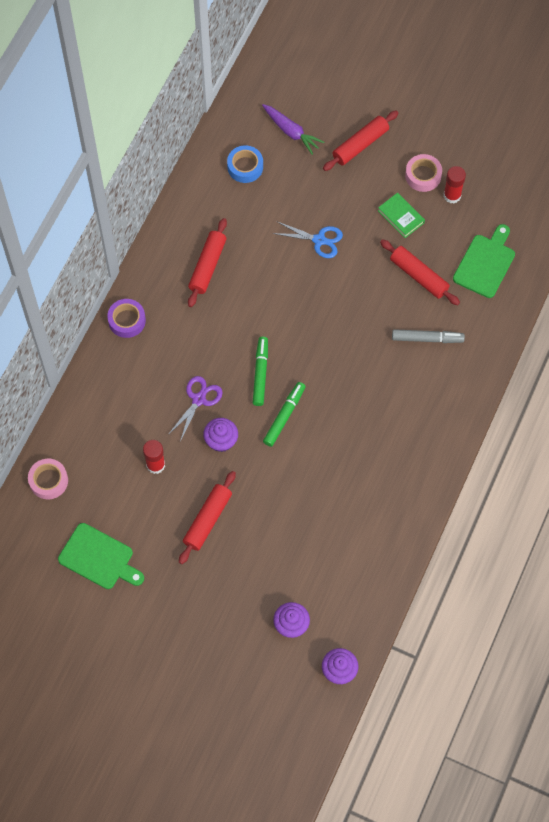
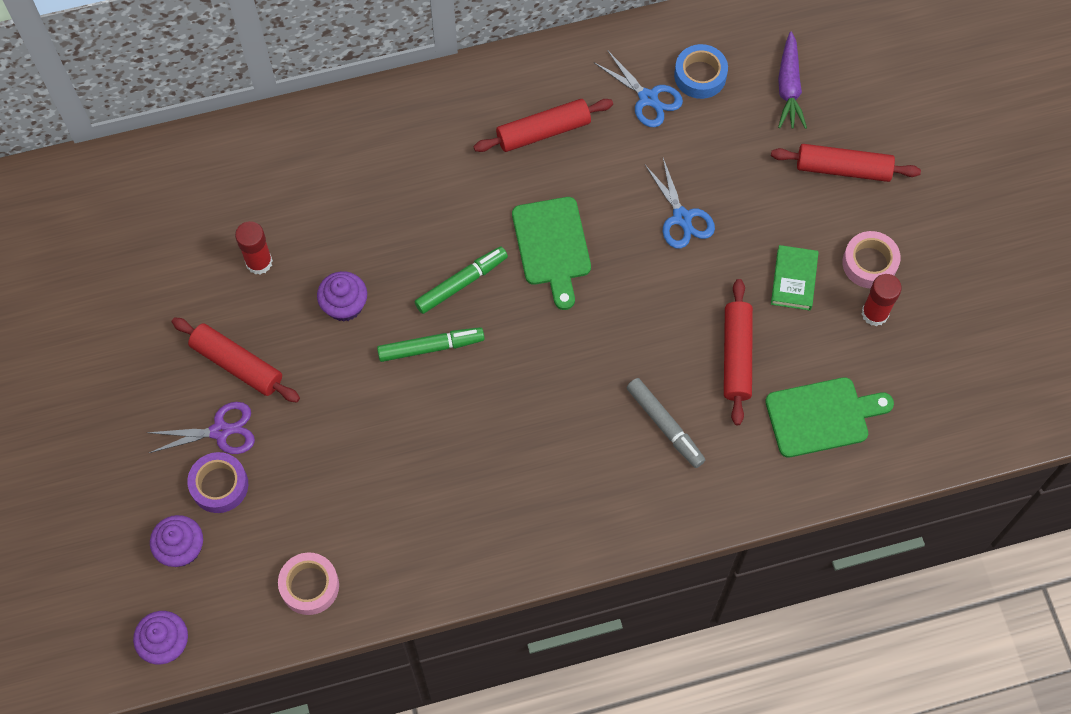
camera: 50 degrees right, 0 degrees up
(48, 481) = (152, 174): pink tape -> pink tape (309, 586)
(99, 558) = (103, 290): green cutting board -> green cutting board (552, 246)
(127, 320) = (405, 104): purple tape -> purple tape (219, 485)
(199, 399) = (375, 245): purple scissors -> purple scissors (220, 431)
(207, 520) = (237, 364): red rolling pin -> red rolling pin turned 45 degrees clockwise
(235, 201) = (648, 98): none -> blue scissors

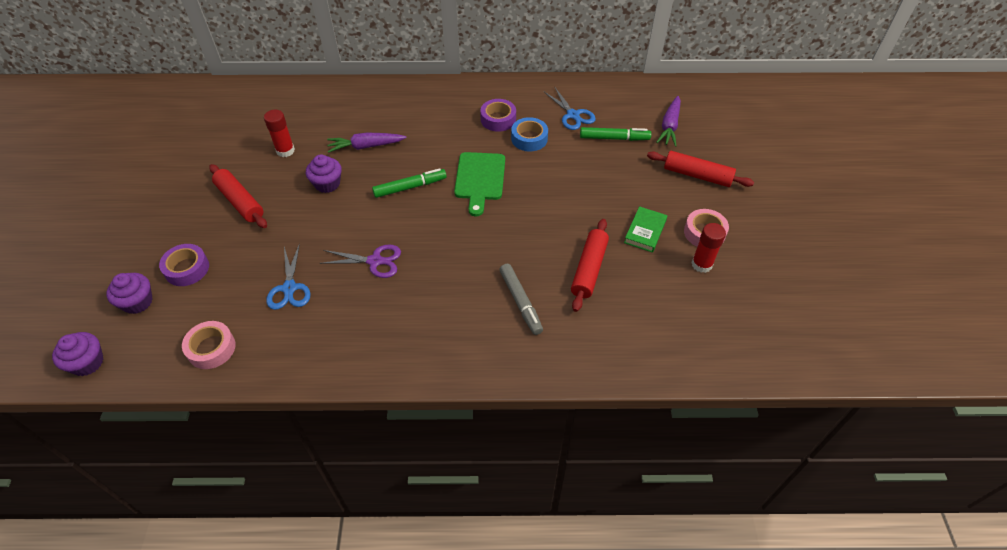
camera: 15 degrees right, 15 degrees down
(220, 431) = (207, 237): purple scissors -> purple scissors (375, 261)
(371, 227) = (366, 146): none -> purple carrot
(430, 347) = (372, 218): green marker -> green marker (614, 138)
(543, 131) = (498, 119): red rolling pin -> purple tape
(682, 218) = (575, 181): blue scissors -> blue scissors (289, 288)
(700, 76) = (611, 110): blue tape -> blue tape (529, 138)
(822, 416) = (644, 322): green cutting board -> none

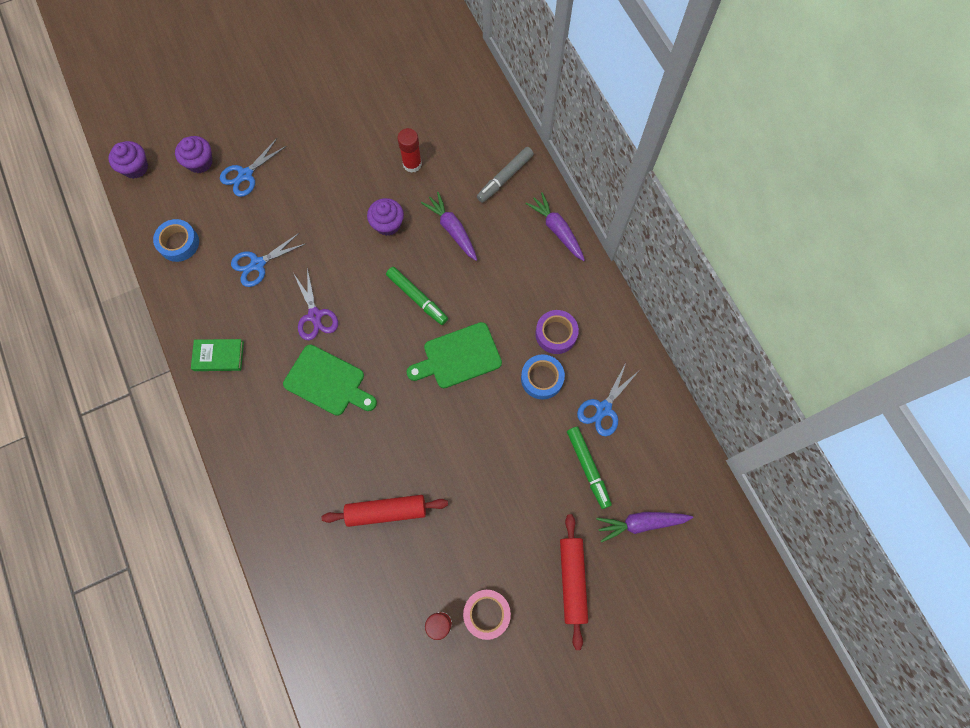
camera: 65 degrees right, 20 degrees up
(187, 269) = (245, 175): purple tape -> blue scissors
(211, 348) = (179, 243): pink tape -> blue tape
(240, 202) = (333, 167): red rolling pin -> none
(414, 91) = (557, 230): none -> purple carrot
(445, 272) = (328, 382): none -> green cutting board
(520, 302) = (321, 463): grey marker -> grey marker (505, 177)
(645, 231) = (461, 550): green book -> green book (219, 356)

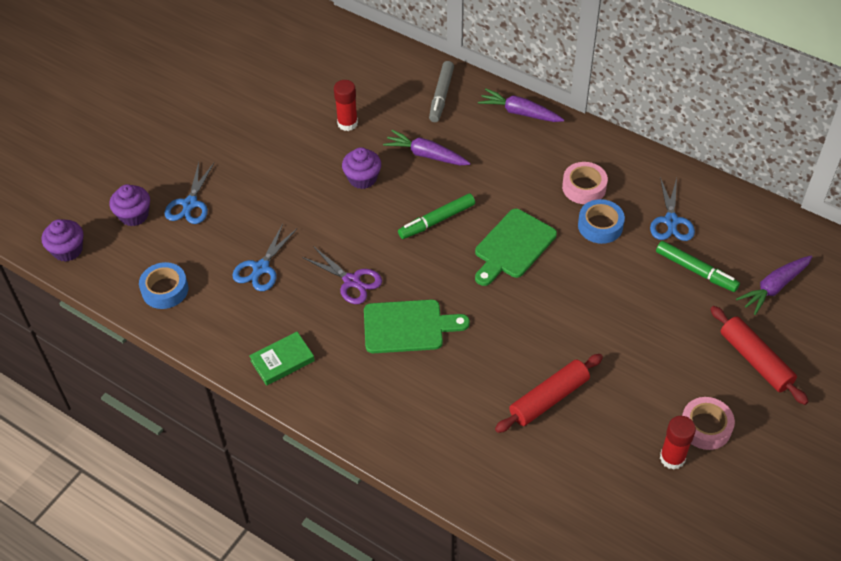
camera: 30 degrees left, 20 degrees down
(417, 297) = (437, 221): green marker -> green marker turned 135 degrees clockwise
(556, 334) = (584, 187): purple tape -> pink tape

